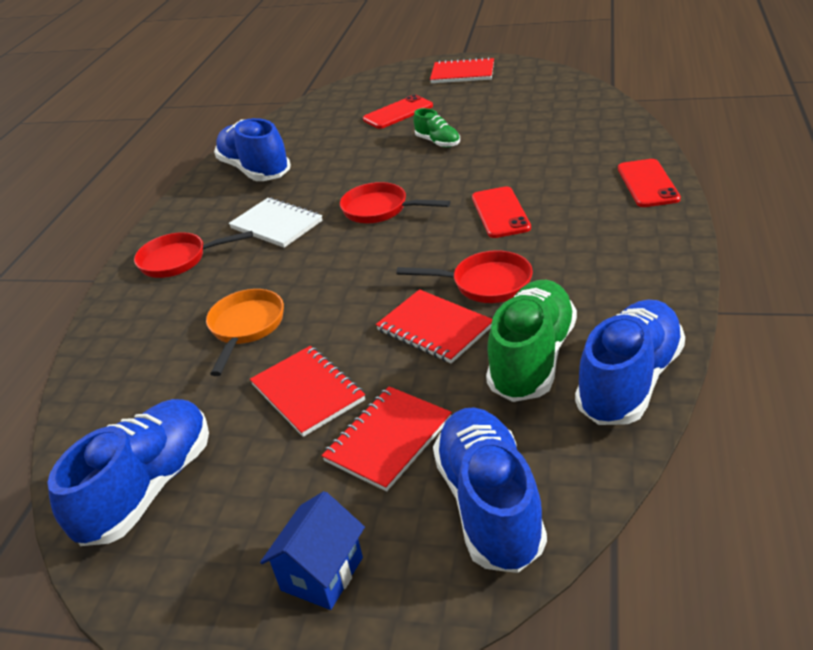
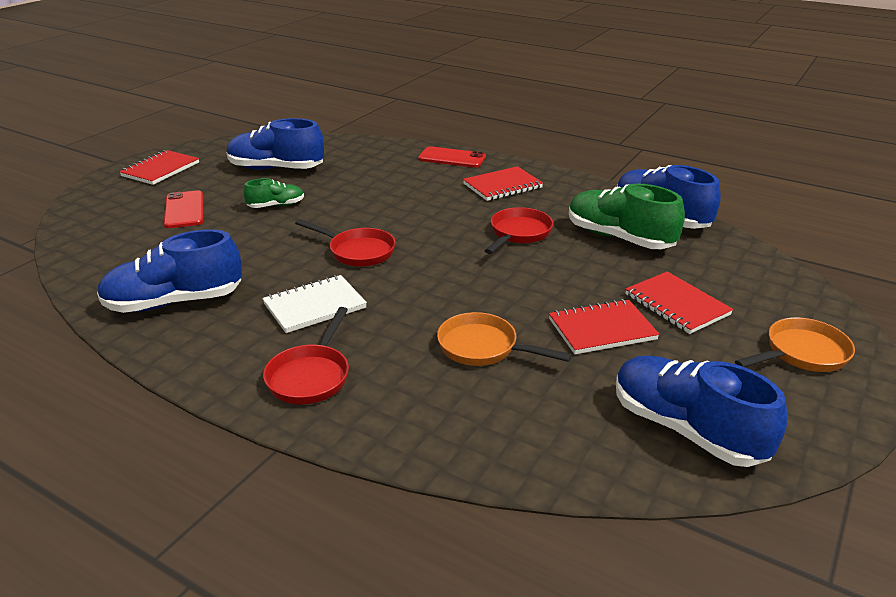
camera: 75 degrees left, 5 degrees down
(322, 573) = (801, 353): blue house -> orange pan
(380, 209) = (358, 251): red pan -> red pan turned 105 degrees counterclockwise
(435, 328) = (558, 263): red notebook -> red notebook (502, 186)
(490, 505) = (753, 282): blue shoe -> blue shoe (276, 169)
(500, 213) = (428, 208): red phone -> none

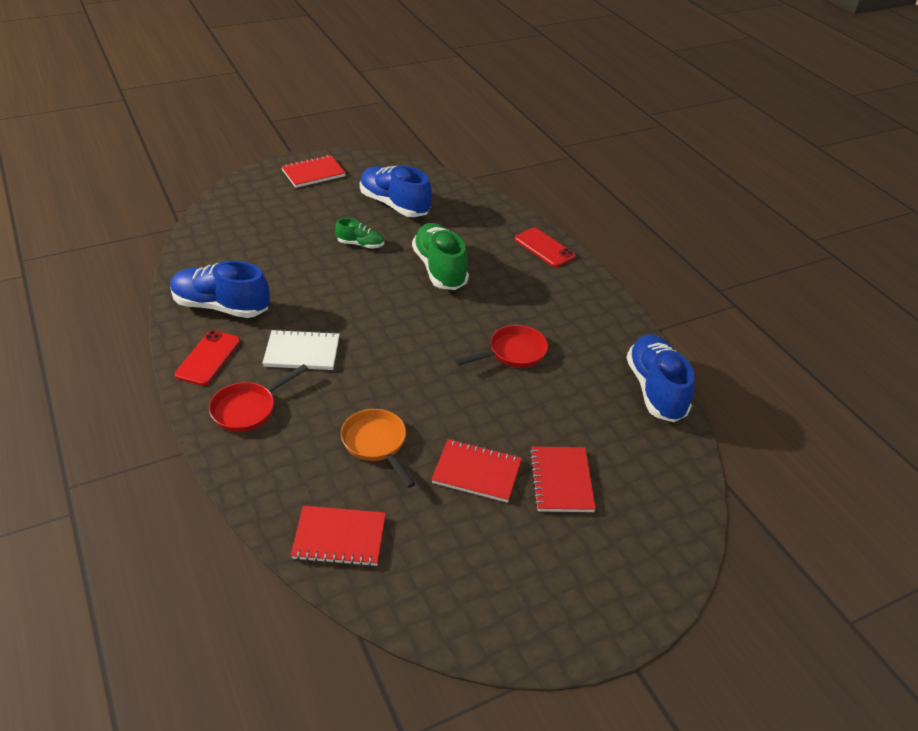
camera: 30 degrees right, 10 degrees up
(184, 210) = (295, 222): red phone -> red phone (208, 358)
(358, 251) = (376, 315): red pan -> none
(502, 186) = (554, 296): red notebook -> red notebook (339, 538)
(619, 238) = (591, 395): green shoe -> green shoe (440, 269)
(686, 429) = (441, 583): blue shoe -> none
(801, 353) = (607, 575): orange pan -> none

